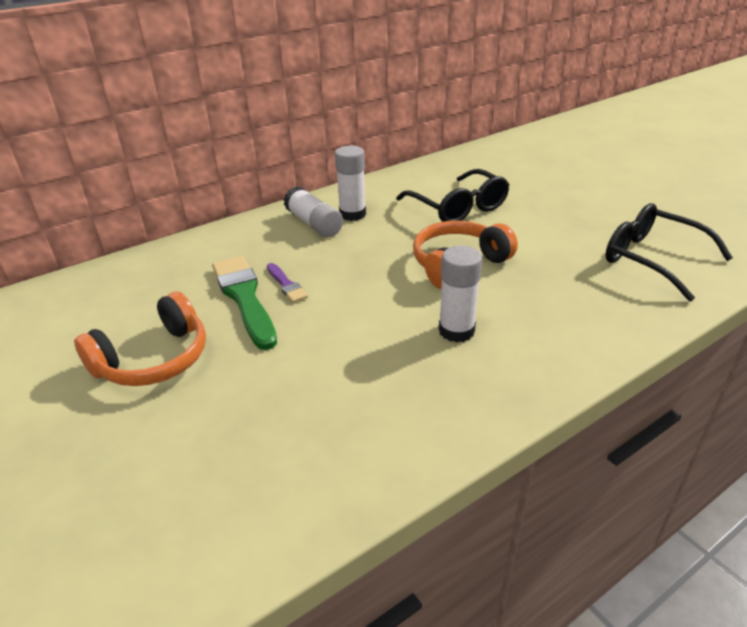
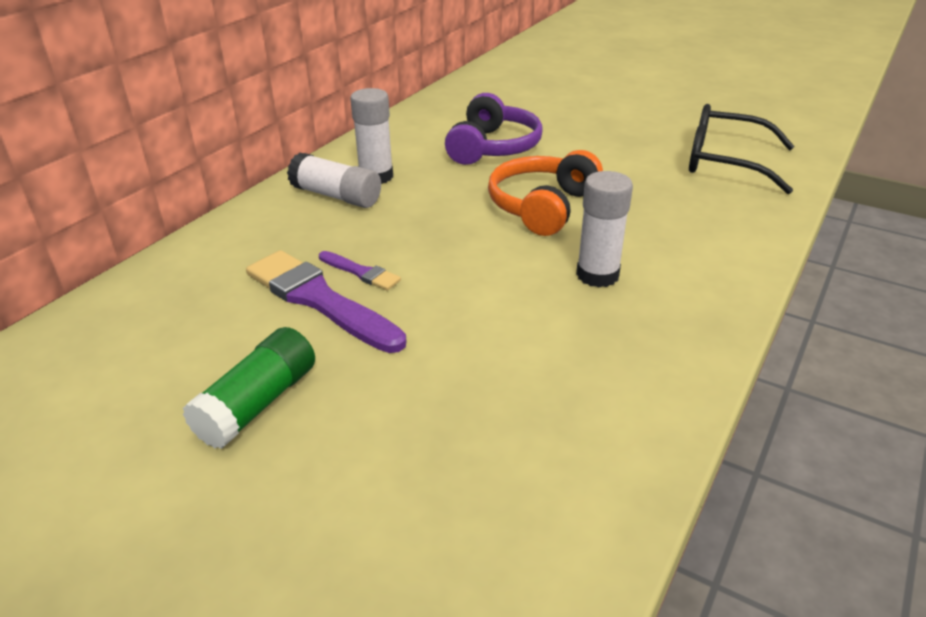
camera: 25 degrees left, 0 degrees up
(154, 359) = (258, 404): orange headphones -> green glue stick
(244, 298) = (319, 300): green brush -> purple brush
(458, 208) = (493, 147): black glasses -> purple headphones

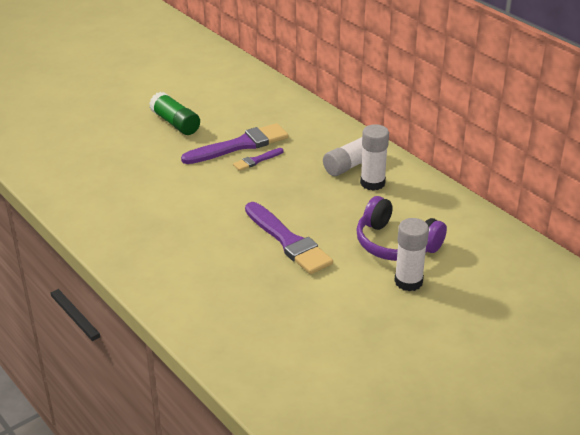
camera: 110 degrees right, 0 degrees up
(542, 206) = (288, 241): orange headphones -> purple brush
(597, 275) = (196, 238): white glue stick -> white glue stick (408, 282)
(725, 162) = (303, 362): black glasses -> none

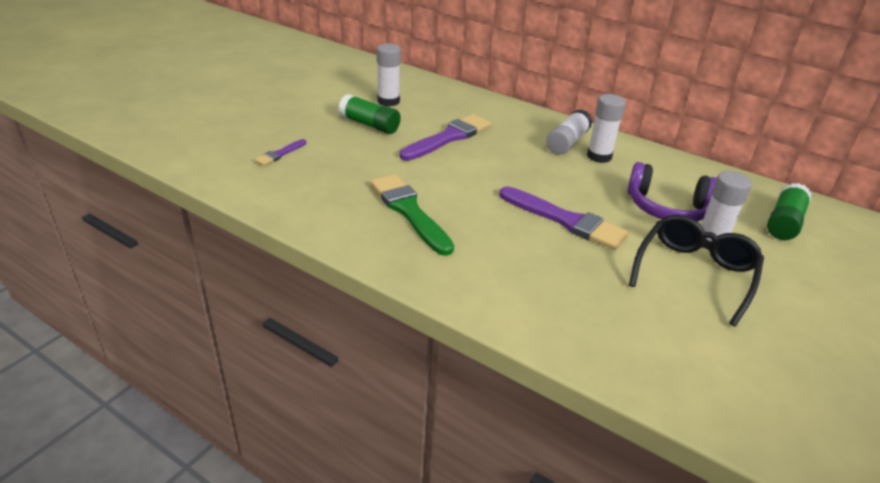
camera: 20 degrees left, 0 degrees up
(157, 212) = (409, 211): none -> green brush
(208, 99) = (388, 101): none -> white glue stick
(256, 160) = (475, 149): purple brush -> purple brush (280, 154)
(366, 306) = (694, 273): none -> black glasses
(501, 275) = (784, 223): none -> green glue stick

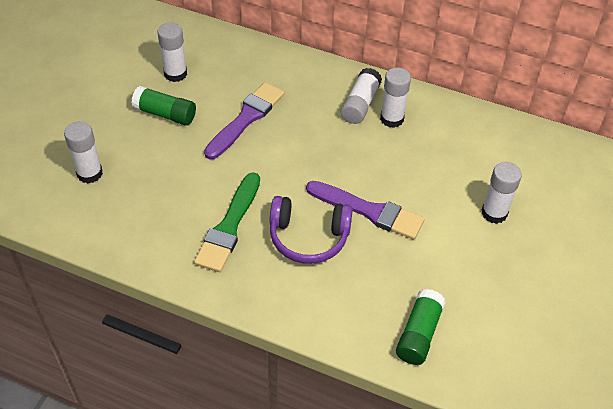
camera: 10 degrees left, 15 degrees up
(280, 154) = (89, 173): purple brush -> white glue stick
(409, 211) = (229, 226): green brush -> green brush turned 120 degrees counterclockwise
(667, 208) = (456, 178): purple headphones -> purple headphones (308, 237)
(694, 273) = (480, 253): black glasses -> none
(784, 223) = (556, 177): green glue stick -> green glue stick (419, 334)

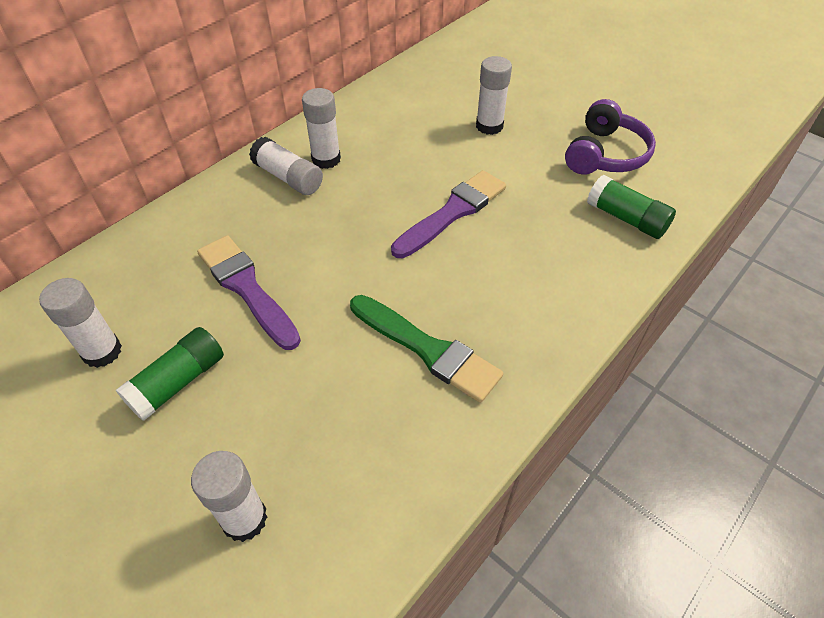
camera: 70 degrees left, 0 degrees up
(308, 237) = (472, 274): purple headphones -> purple headphones (605, 154)

